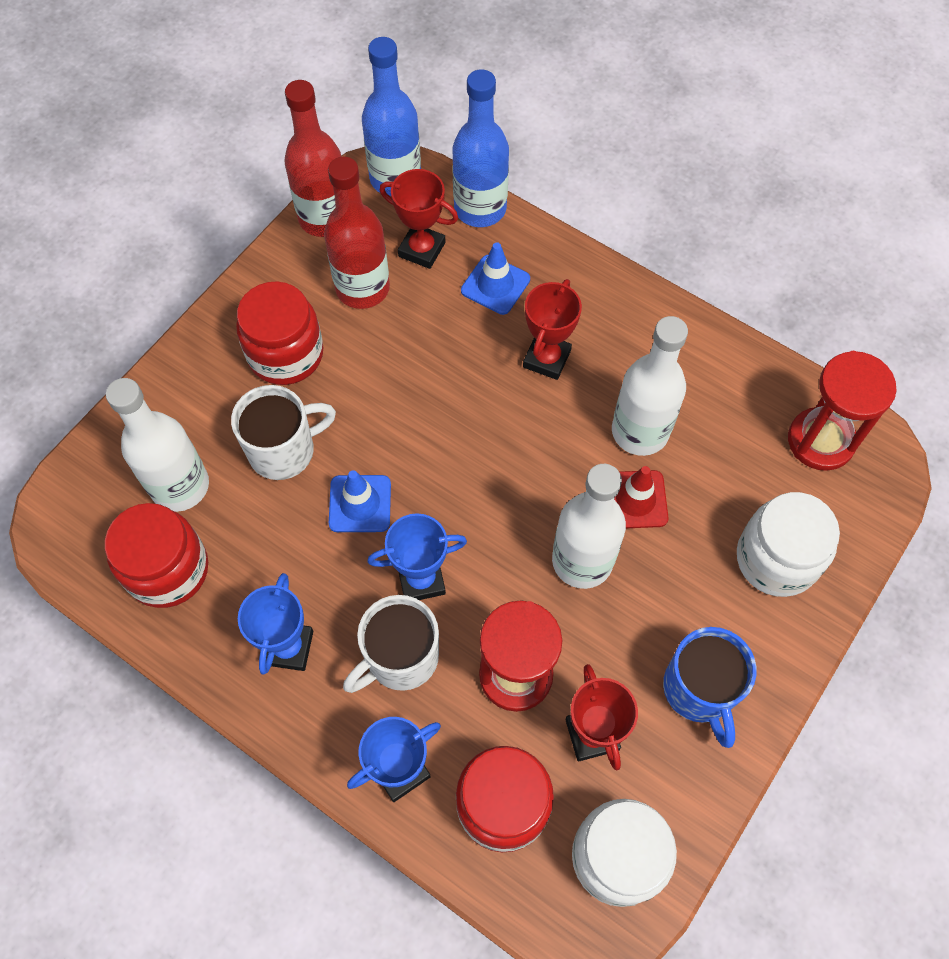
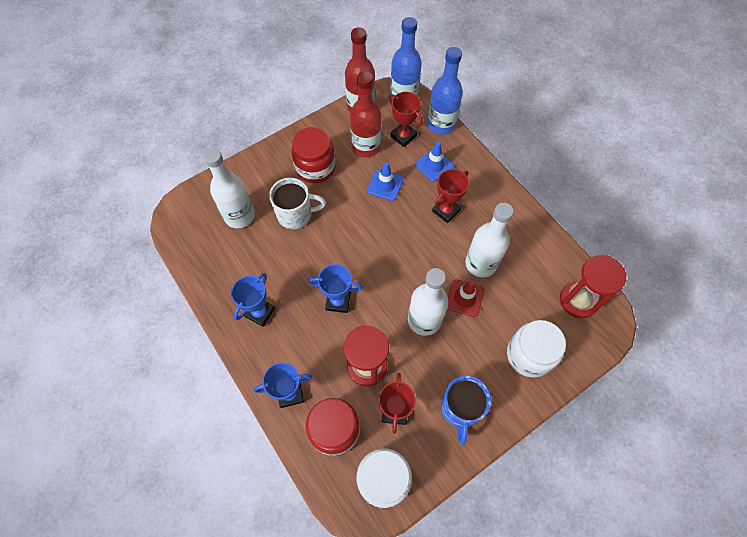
camera: 20 degrees right, 0 degrees up
(168, 569) = (218, 254): red jar -> none
(360, 504) = (322, 253): blue traffic cone -> blue traffic cone (385, 185)
(400, 658) = (312, 337): white mug -> none

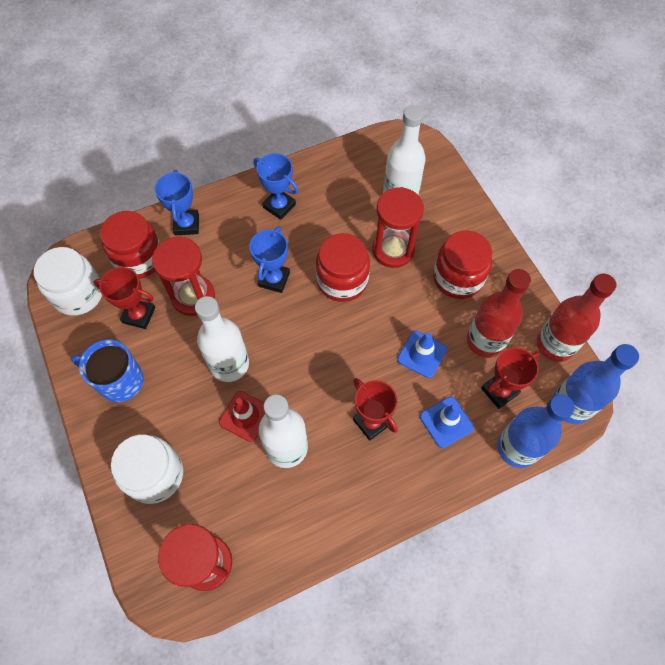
camera: 100 degrees right, 0 degrees up
(296, 214) = (393, 250): white mug -> red hourglass
(330, 248) = (342, 280): none -> red jar

